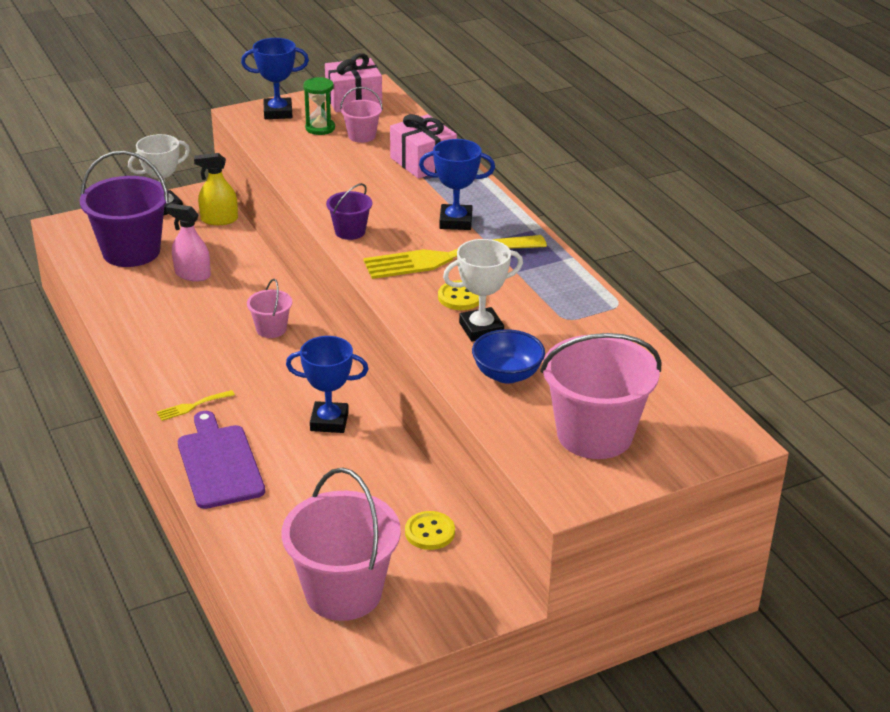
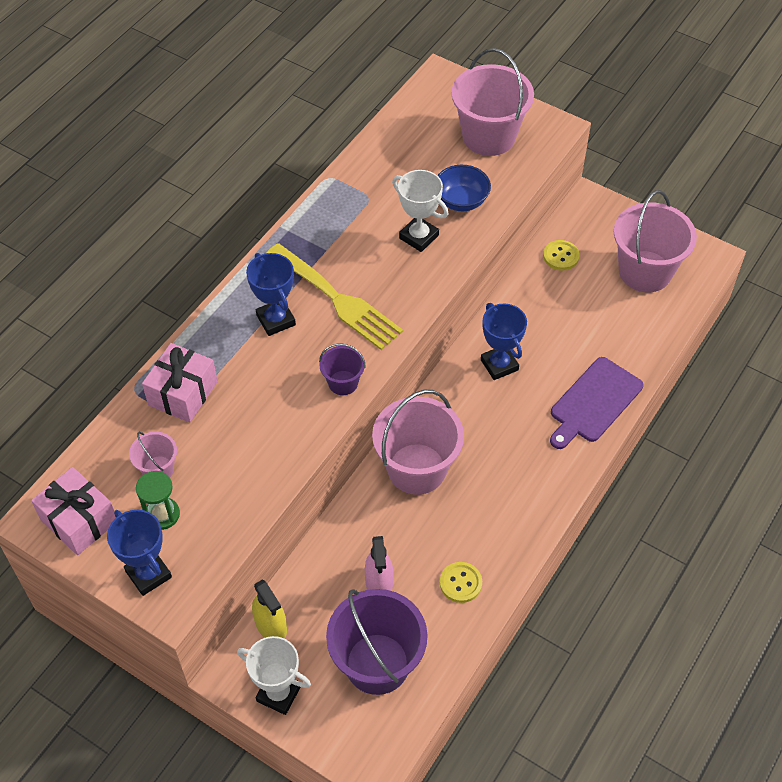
camera: 120 degrees left, 20 degrees up
(192, 406) = (550, 459): yellow fork -> none
(271, 329) = (416, 469): pink bucket -> pink bucket, size x2.05
(460, 297) = (387, 266): yellow button -> yellow button (460, 583)

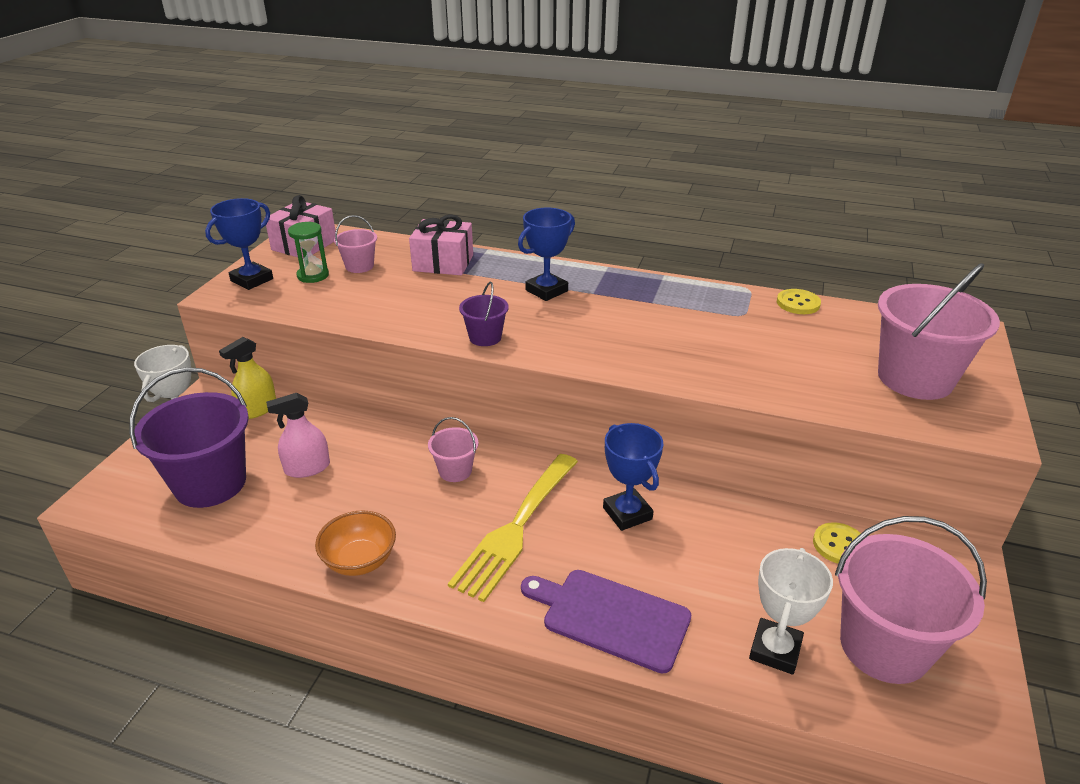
camera: 75 degrees right, 20 degrees down
(337, 299) = (591, 318): yellow fork -> yellow fork (515, 528)
(416, 469) = (455, 471): pink bucket -> pink bucket, size x0.49
(419, 237) = (712, 353): white trophy -> white trophy (775, 650)
(460, 583) = (310, 530): yellow button -> yellow button (798, 303)
(461, 201) = (790, 373): blue bowl -> none
(499, 365) = (627, 513): blue trophy -> blue trophy turned 75 degrees counterclockwise
(504, 549) = (360, 560): none -> orange bowl

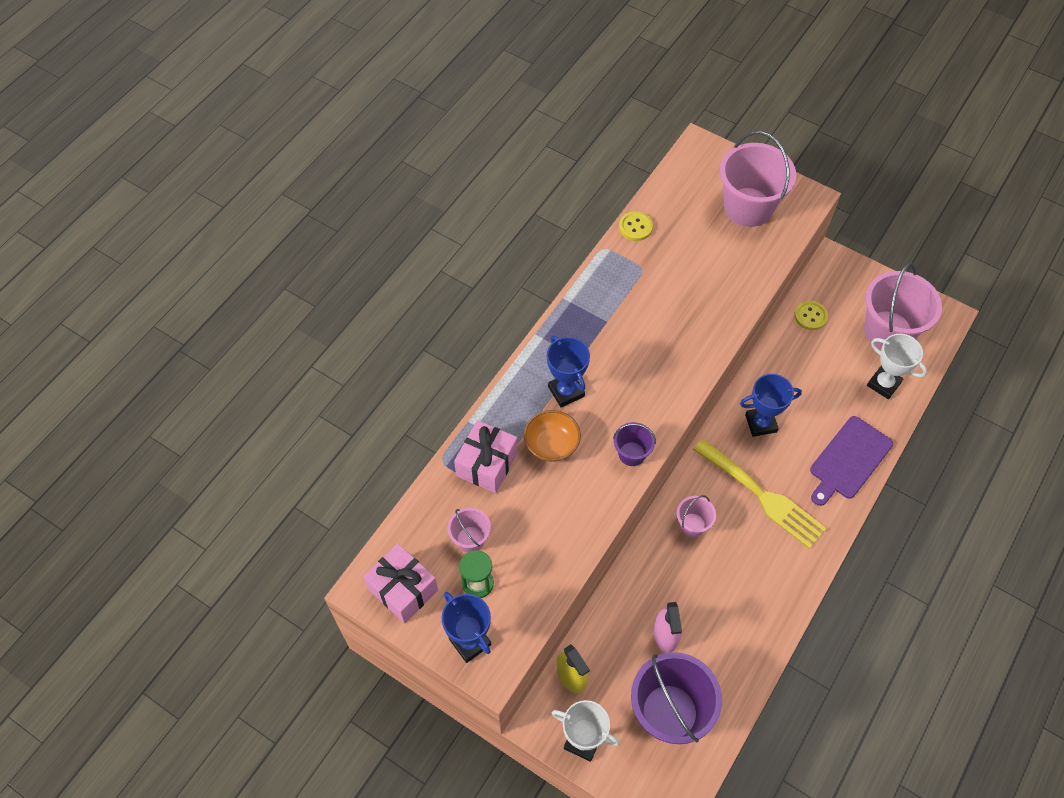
camera: 75 degrees left, 25 degrees up
(360, 560) = (776, 602): orange bowl -> orange bowl (551, 445)

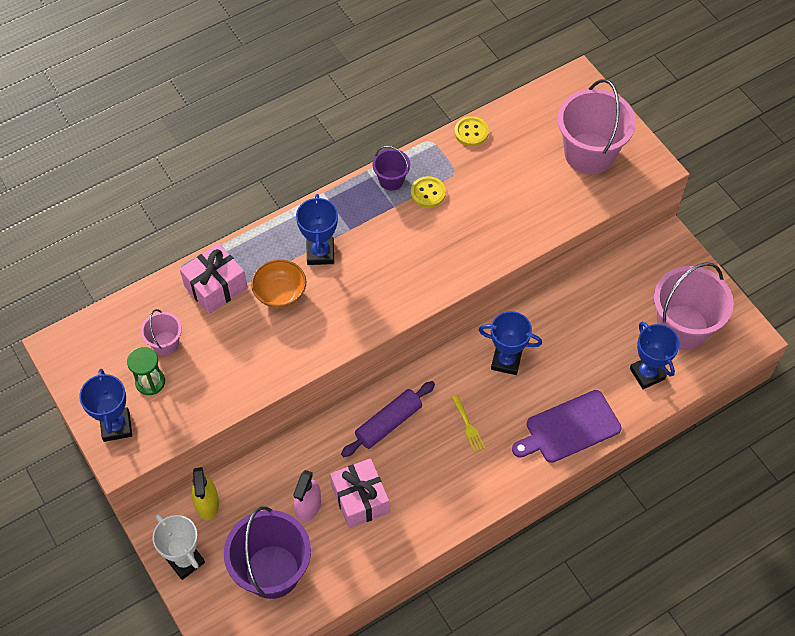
camera: 25 degrees right, 0 degrees up
(403, 589) = (87, 360): pink gift -> pink gift (360, 499)
(632, 454) = (345, 330): purple bucket -> purple bucket (391, 180)
(692, 525) = (388, 423): pink bucket -> purple rolling pin
(763, 496) = (468, 426): yellow fork -> yellow fork, size x0.42
(810, 316) = (614, 283): yellow button -> yellow button (428, 193)
(883, 384) = (647, 374): white trophy -> blue trophy

